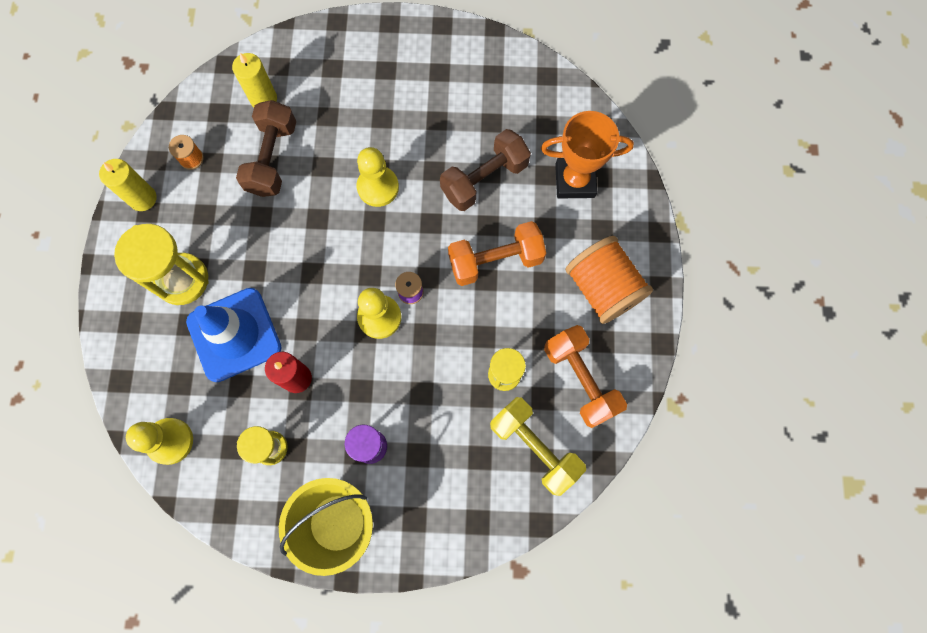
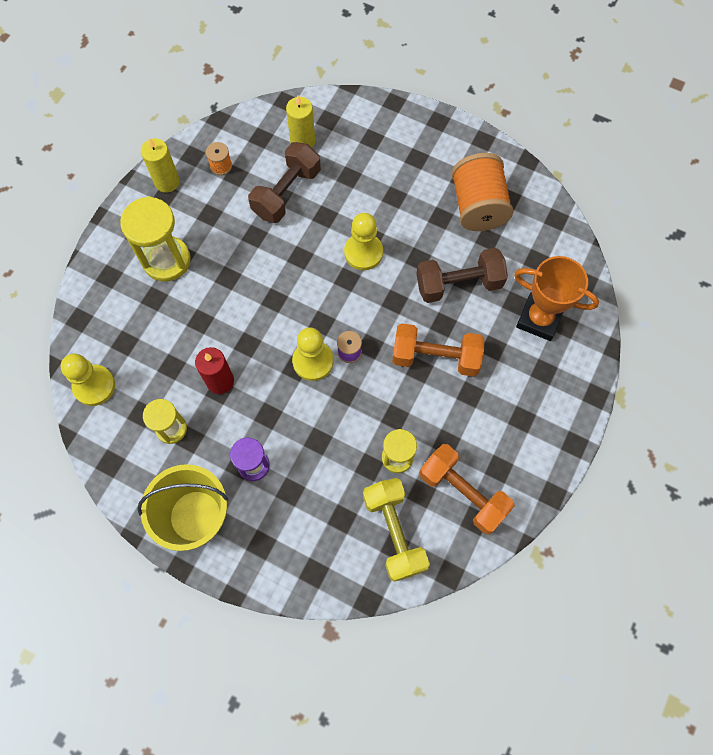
camera: 25 degrees right, 5 degrees down
(234, 334) = (186, 323): blue traffic cone -> none
(580, 379) = (463, 493): orange dumbbell -> orange dumbbell turned 45 degrees counterclockwise
(602, 288) = (520, 422): orange spool -> orange spool (478, 206)

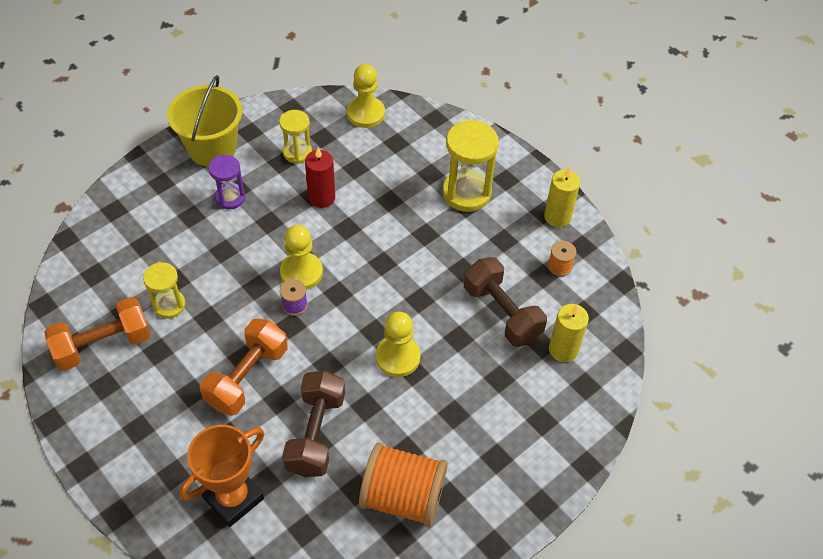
camera: 110 degrees right, 15 degrees down
(394, 532) = (106, 277): yellow dumbbell -> none

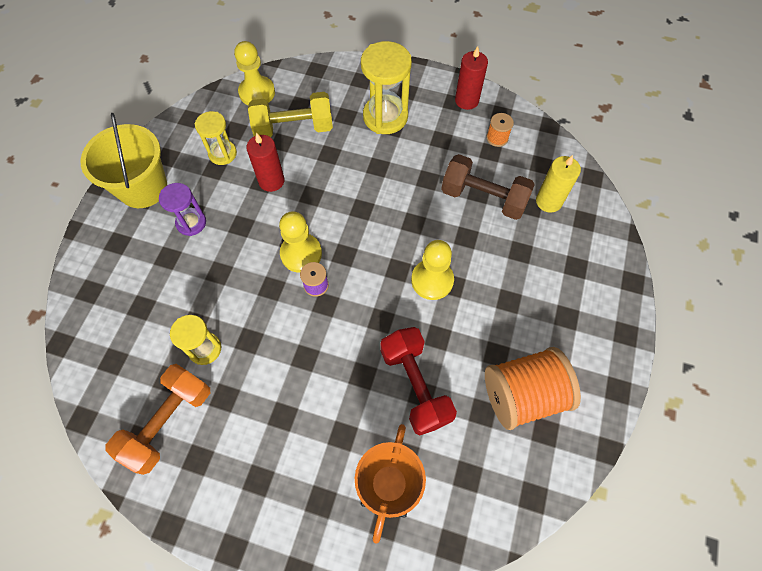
camera: 30 degrees left, 10 degrees up
(247, 377) = (321, 372): orange dumbbell -> none
(316, 433) = (415, 385): brown dumbbell -> red dumbbell
(375, 161) = (293, 128): none -> yellow dumbbell
(557, 217) = (466, 100): yellow candle -> red candle

